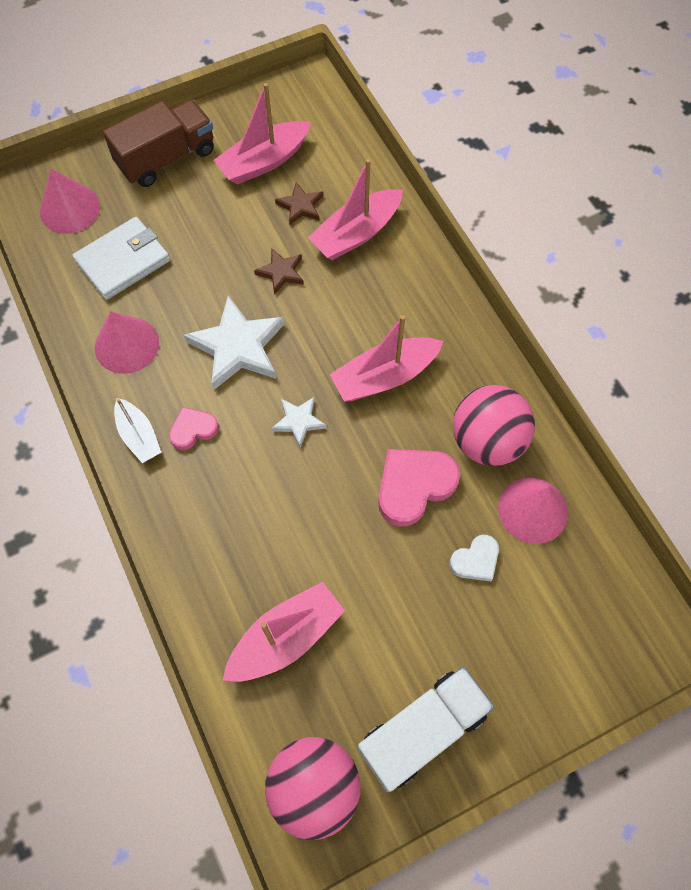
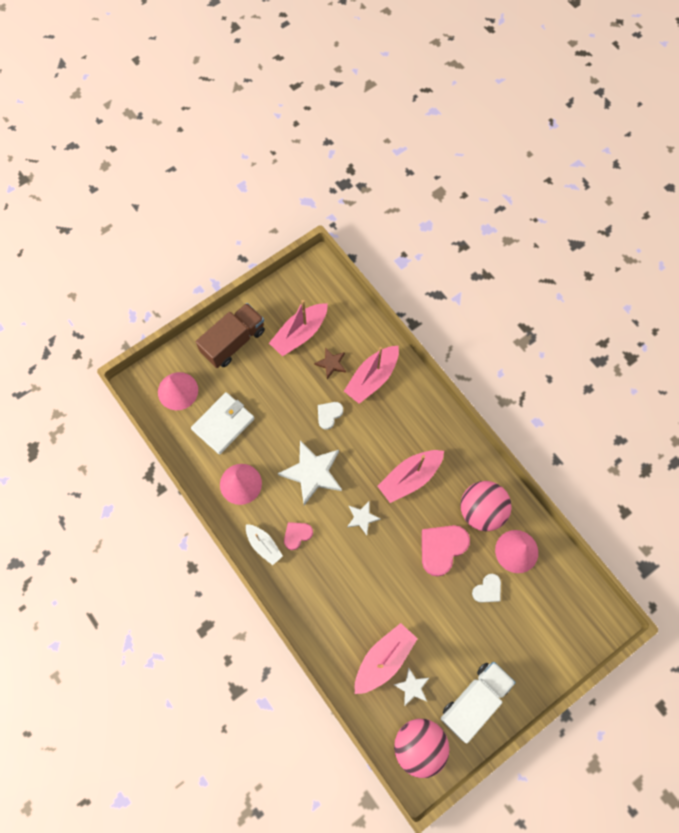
camera: 10 degrees left, 5 degrees up
(281, 272) = (329, 415): brown star -> white heart
(322, 691) = (412, 687): none -> white star

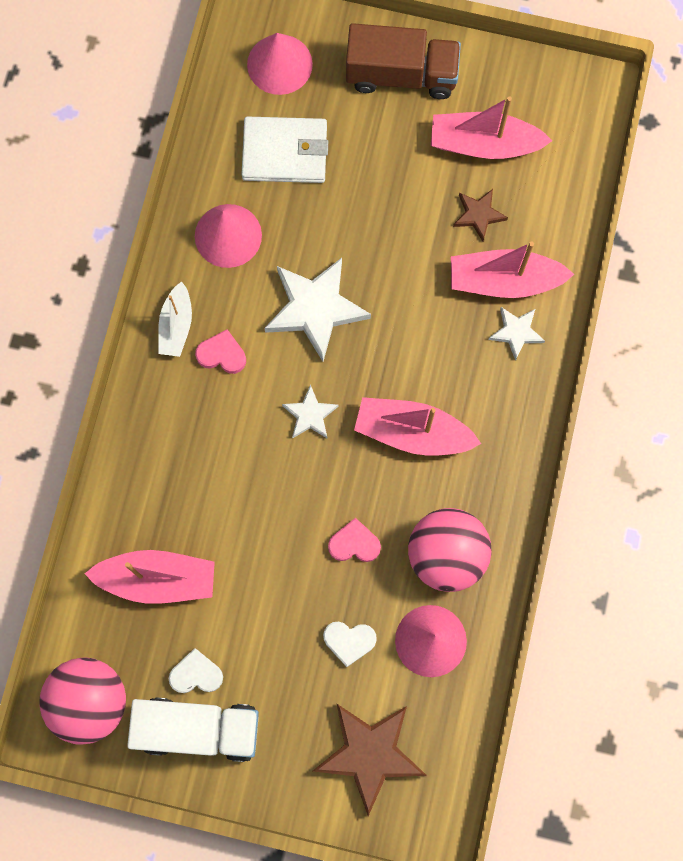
camera: 50 degrees right, 5 degrees up
(329, 415) = (408, 267): white heart -> white heart (196, 674)
(412, 687) = (152, 640): white star -> white star (516, 332)
(442, 548) = (354, 543): pink heart -> pink heart, size x0.57
(549, 625) = (369, 754): none -> brown star

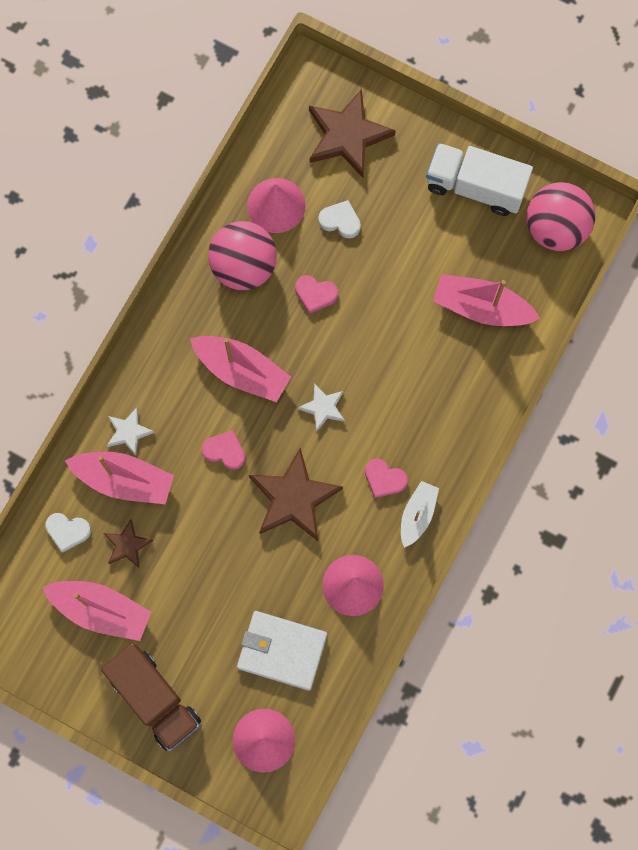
camera: 165 degrees left, 0 degrees up
(196, 674) = (467, 227): white heart -> white heart (68, 531)
(315, 309) = (293, 498): white star -> brown star
(401, 74) = (155, 699): brown truck -> brown truck turned 150 degrees counterclockwise
(405, 339) = (225, 451): none -> pink heart

